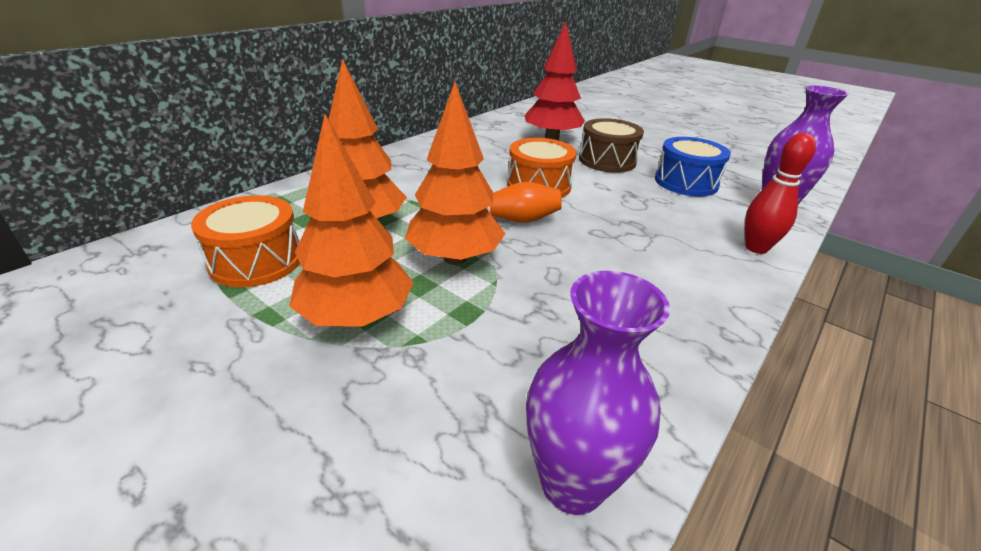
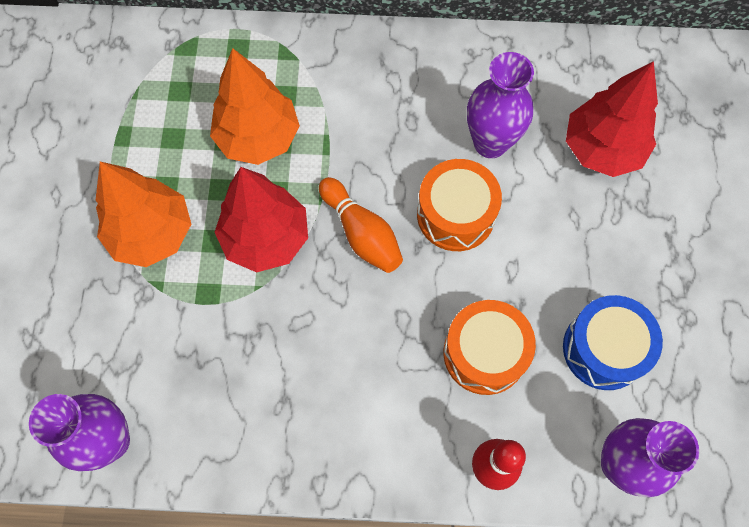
camera: 55 degrees right, 35 degrees up
(256, 261) = (157, 119): orange drum -> orange drum (484, 353)
(455, 258) = (266, 238): orange tree -> red tree
(503, 159) = (490, 143): none -> purple vase
(607, 161) = (590, 241): brown drum -> none

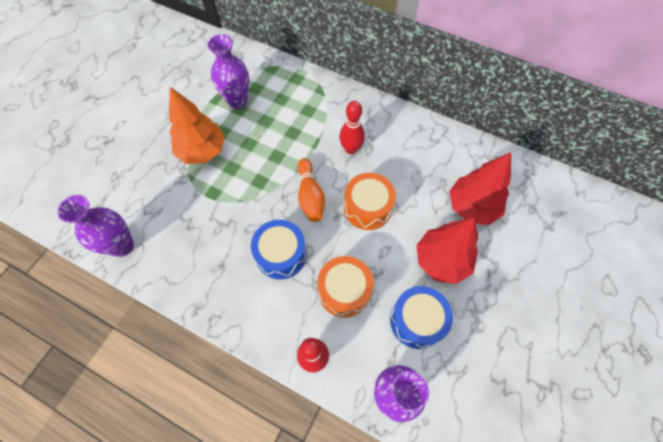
camera: 25 degrees right, 5 degrees down
(258, 137) = (282, 126): orange tree -> none
(266, 238) = (258, 177): red tree -> red tree (441, 260)
(366, 342) = (281, 254): none -> blue drum
(384, 132) = (351, 149): none -> red bowling pin
(490, 143) = (407, 178): purple vase -> purple vase (238, 101)

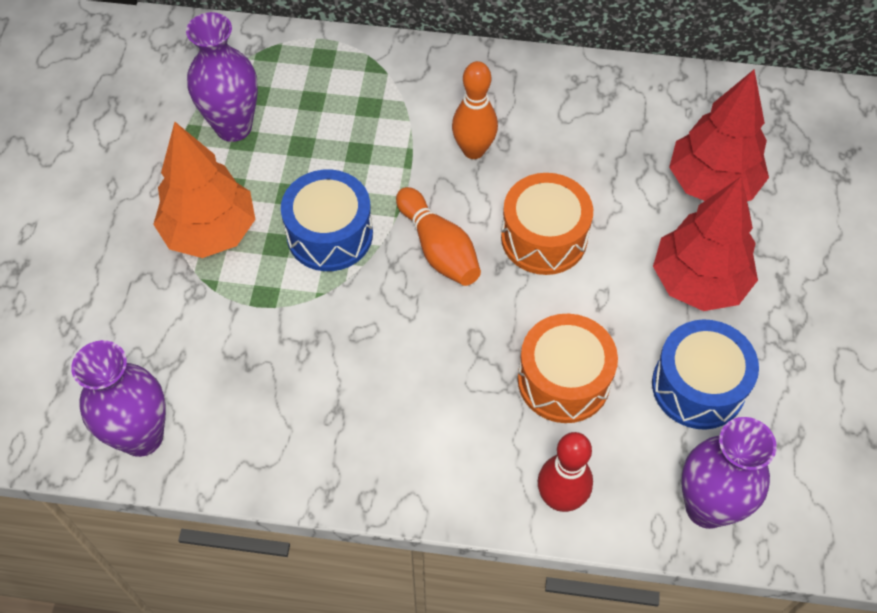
camera: 20 degrees left, 5 degrees down
(281, 254) = (432, 358): blue drum -> blue drum (330, 234)
(351, 149) = (473, 150): red bowling pin -> orange bowling pin

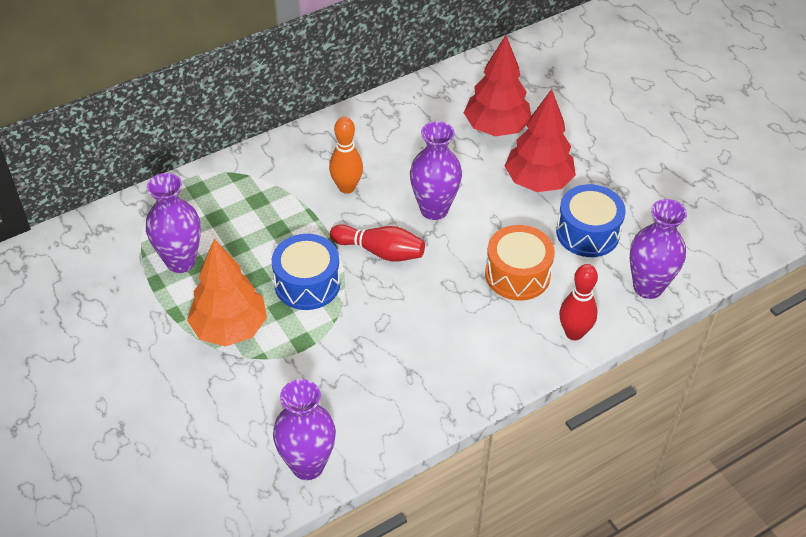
camera: 40 degrees left, 10 degrees down
(438, 248) = (380, 251): orange bowling pin -> red bowling pin
(544, 237) = (434, 209): orange drum -> purple vase

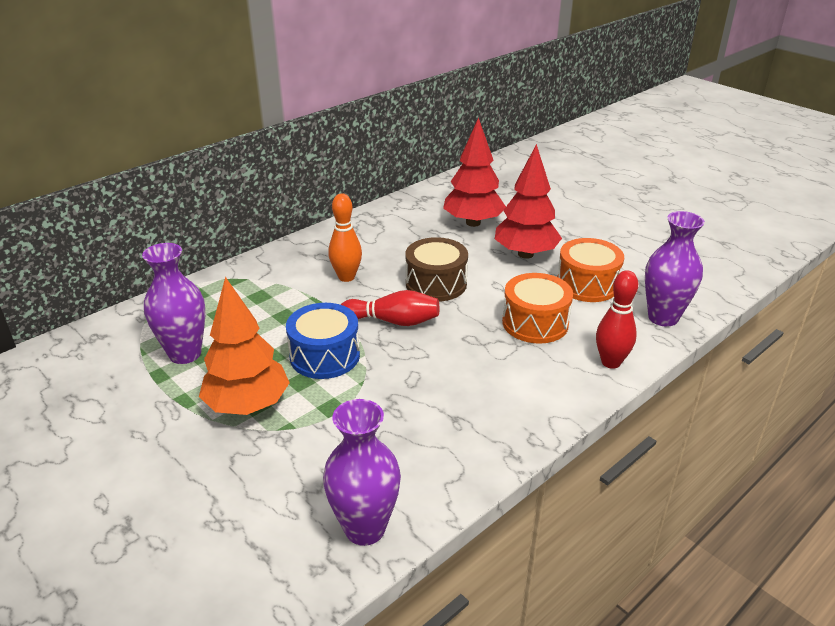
camera: 10 degrees left, 15 degrees down
(434, 209) = (436, 284): purple vase -> brown drum
(587, 233) = (587, 284): blue drum -> orange drum

